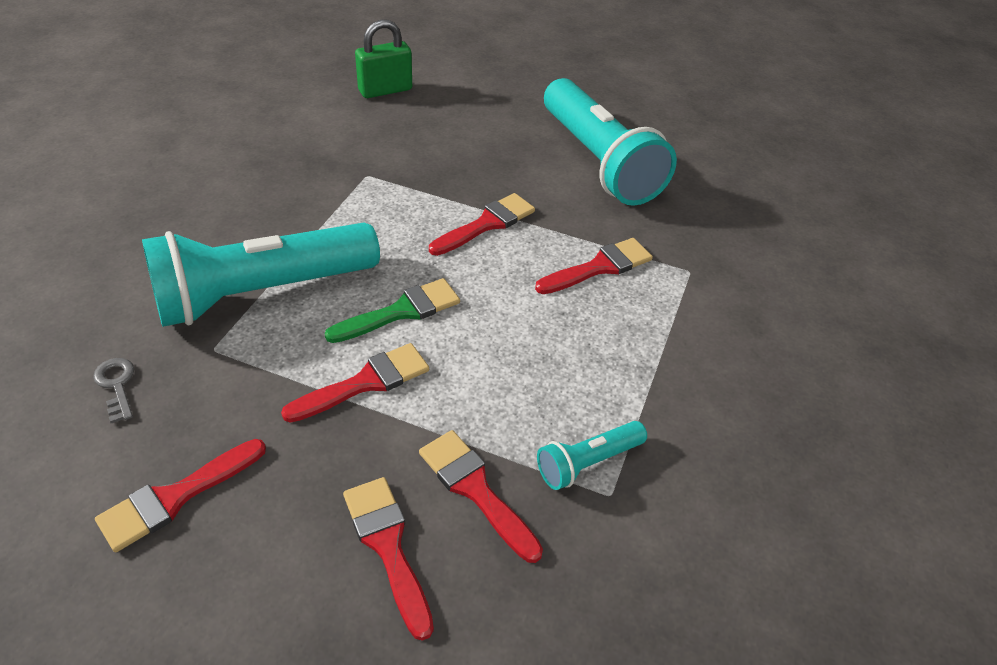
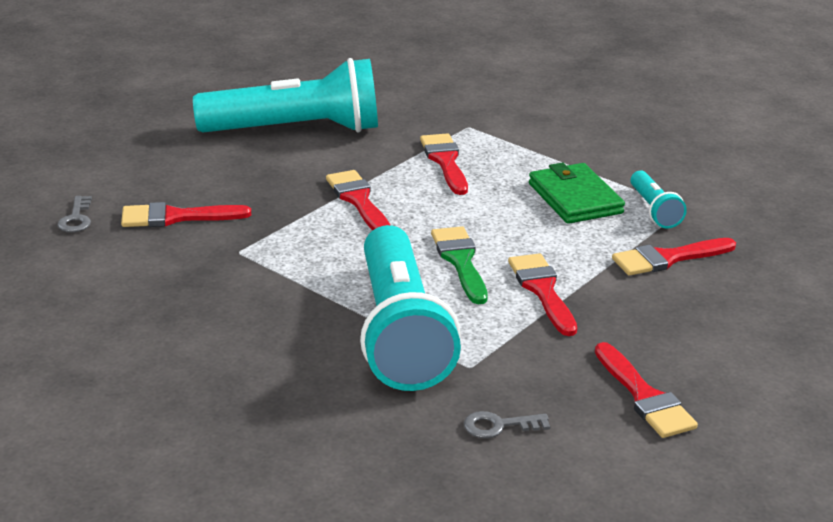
camera: 70 degrees left, 15 degrees down
(385, 90) = (76, 218): green padlock -> grey key
(388, 546) = (711, 302): red brush -> red brush (176, 217)
(577, 383) = (574, 198): none -> green wallet

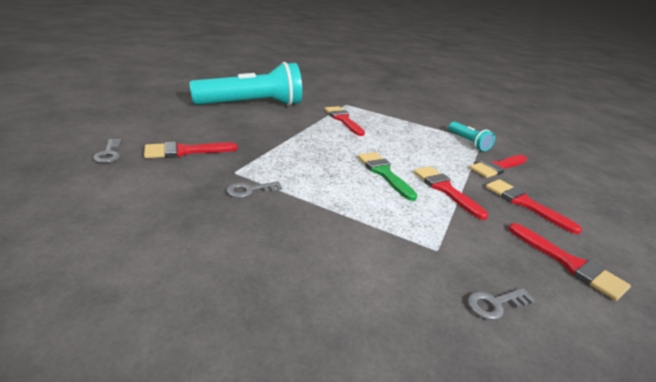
camera: 15 degrees left, 0 degrees up
(253, 278) = (250, 190): none -> grey key
(358, 200) = (303, 139): red brush -> red brush (524, 203)
(400, 332) = (372, 225): turquoise flashlight -> none
(574, 198) = (423, 137): green wallet -> none

